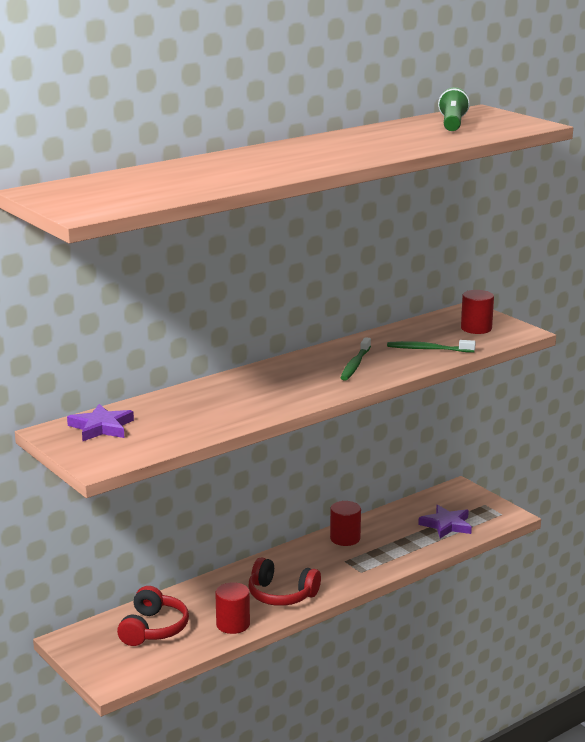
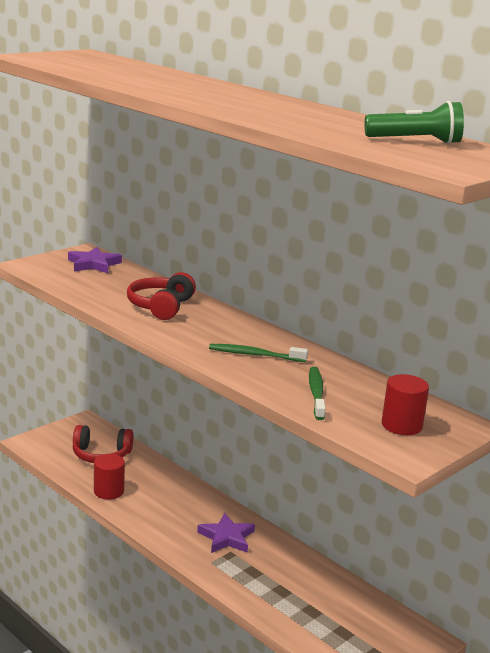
camera: 80 degrees right, 0 degrees up
(281, 595) = (160, 515): red headphones -> red headphones (161, 307)
(345, 538) = (276, 551): red cylinder -> none
(446, 525) = (329, 625): purple star -> purple star (226, 537)

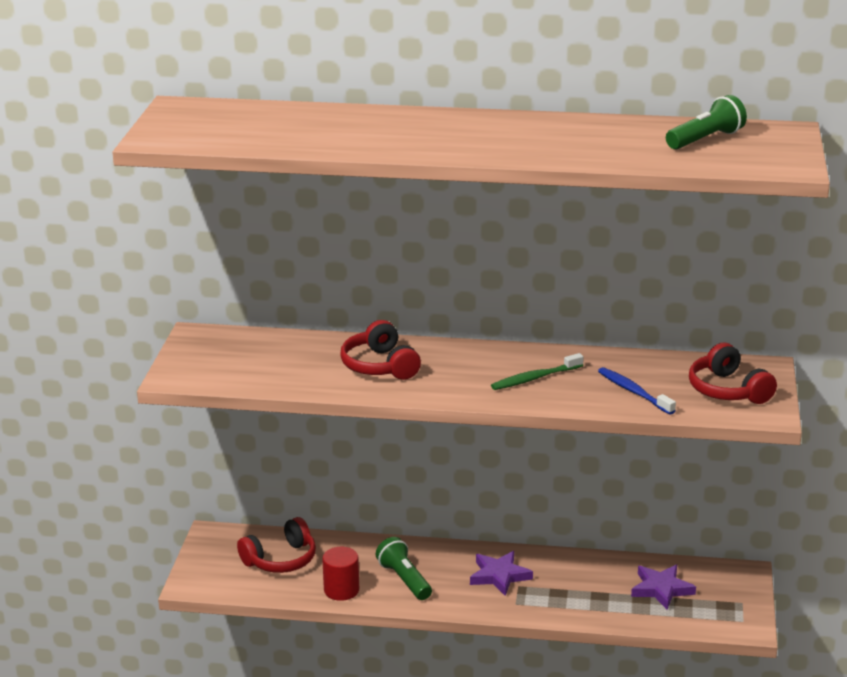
camera: 35 degrees left, 5 degrees up
(93, 264) = (233, 346): purple star -> purple star (661, 589)
(158, 506) = (404, 580): none -> green flashlight
(316, 393) = (633, 392): green toothbrush -> blue toothbrush
(401, 425) = (728, 390): red cylinder -> red headphones

